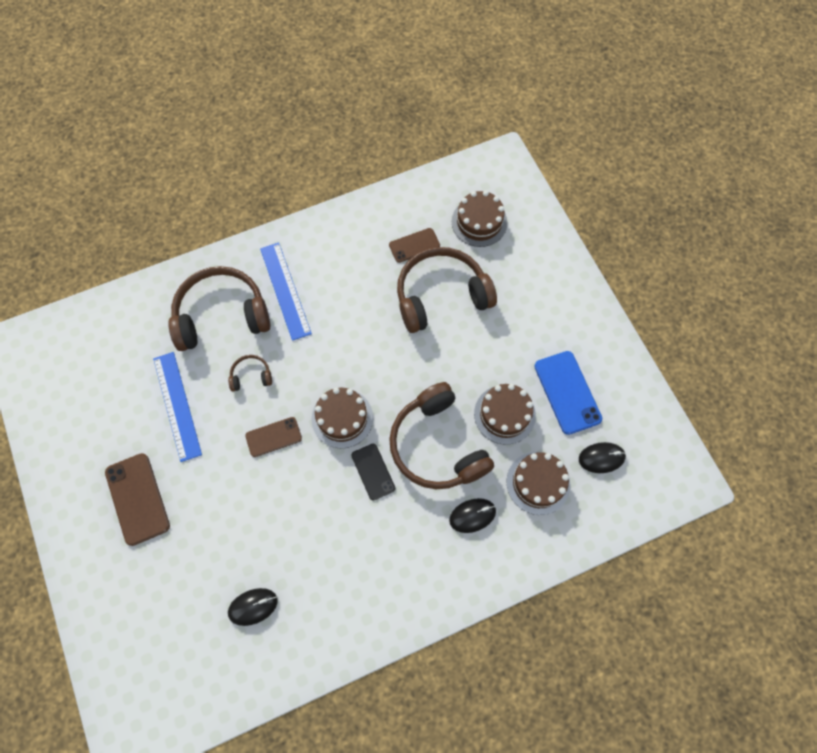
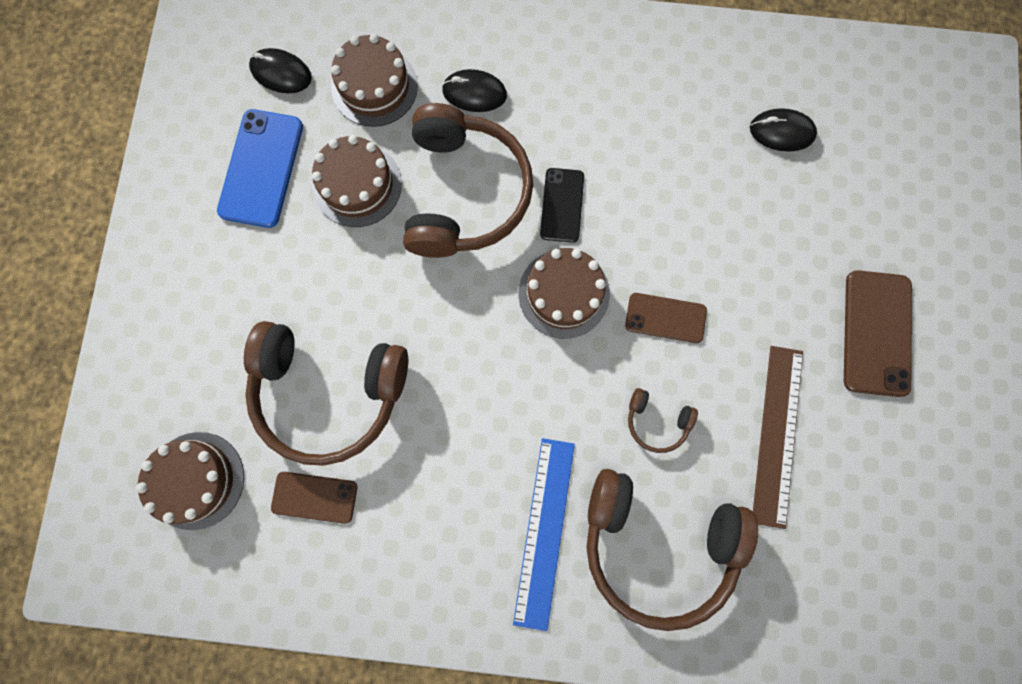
camera: 150 degrees left, 10 degrees up
(177, 405) = (777, 435): blue ruler -> brown ruler

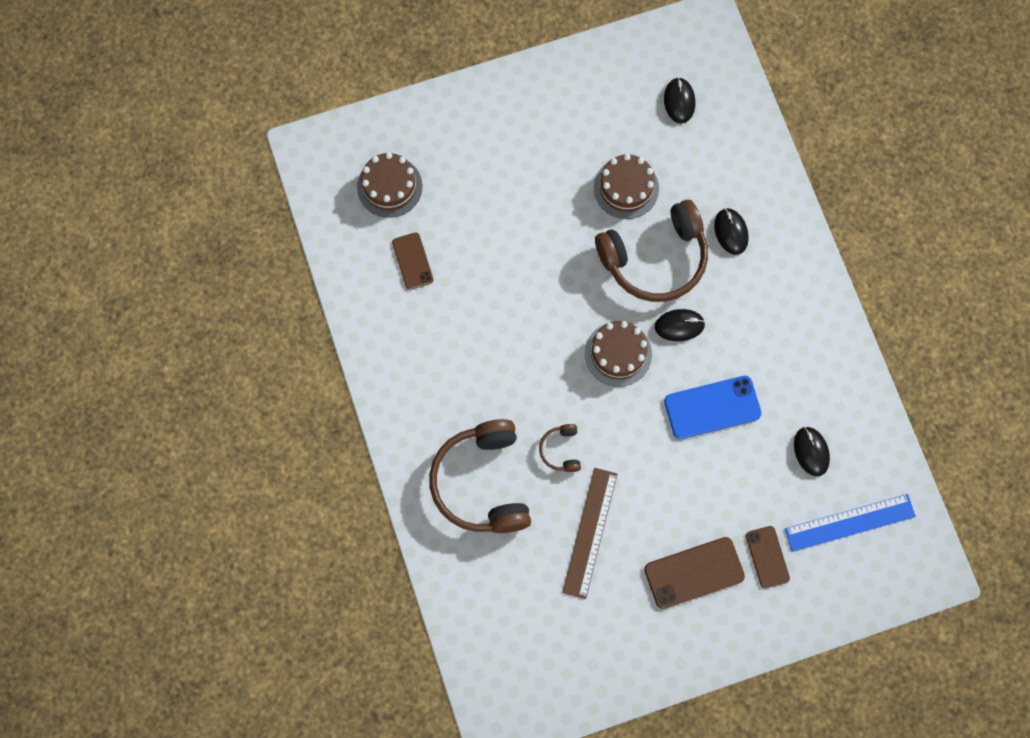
camera: 65 degrees right, 5 degrees down
(261, 168) = (606, 123): blue phone -> blue phone (712, 407)
(329, 393) = (480, 238): brown headphones -> none
(374, 86) = (701, 165): brown cake -> none
(544, 532) = (456, 409): blue ruler -> blue ruler (849, 522)
(562, 205) = (679, 326): black phone -> black mouse
(665, 318) = (634, 427): brown phone -> brown phone (767, 557)
(777, 435) = (590, 532): brown ruler -> brown ruler turned 60 degrees counterclockwise

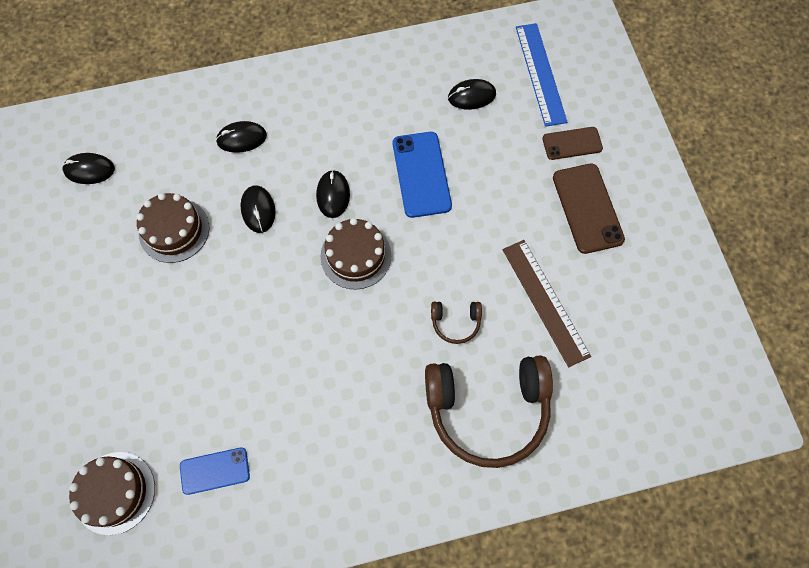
camera: 85 degrees left, 5 degrees down
(412, 261) = (215, 471): brown phone -> blue phone
(590, 532) = (545, 301): brown ruler -> brown ruler turned 45 degrees clockwise
(655, 259) = (258, 210): brown headphones -> black mouse

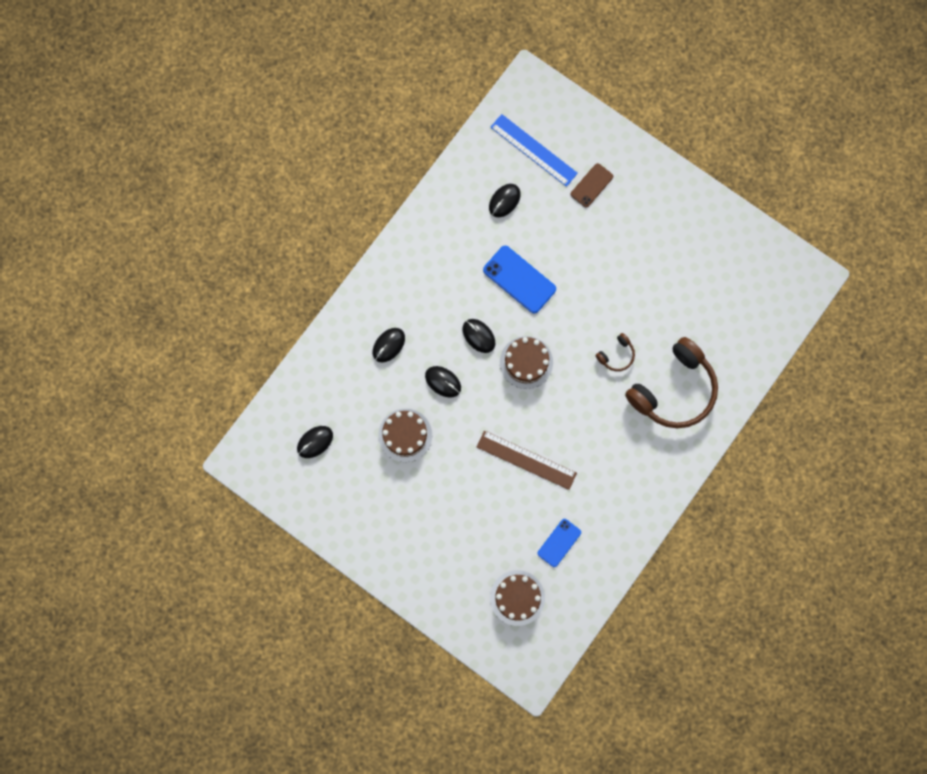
camera: 40 degrees left, 10 degrees up
(545, 301) = (655, 301): brown ruler -> brown ruler (526, 460)
(587, 208) = (634, 222): brown phone -> none

